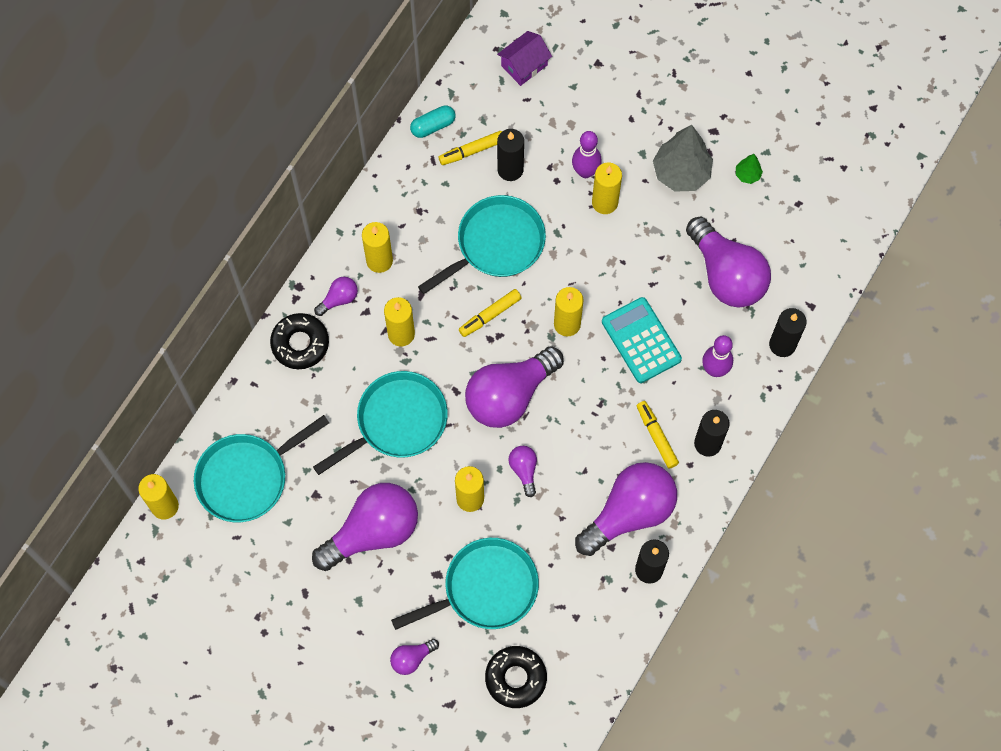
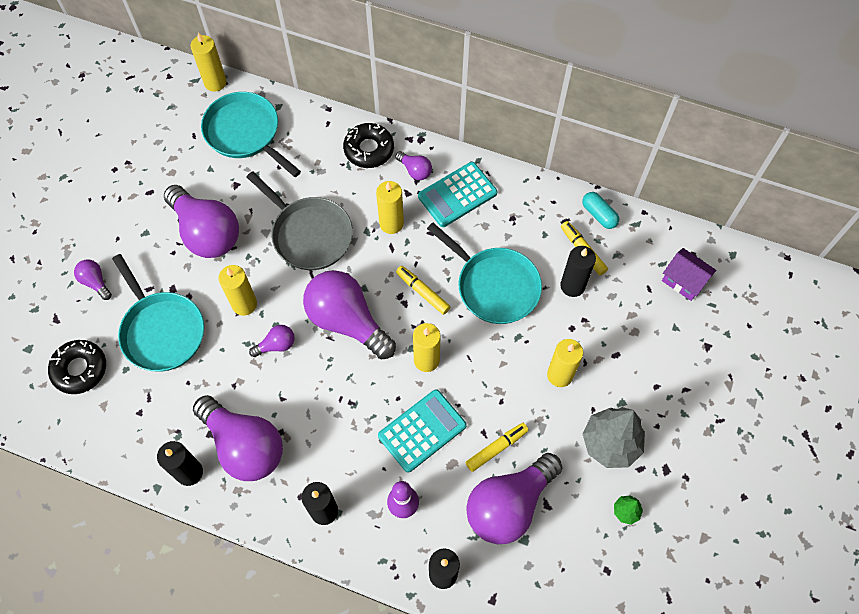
camera: 80 degrees right, 5 degrees down
(379, 260) = (457, 195): yellow candle -> turquoise calculator
(397, 421) = (309, 234): turquoise pan -> grey pan
(585, 171) = (588, 352): purple bowling pin -> none
(656, 437) = (324, 460): yellow marker -> yellow marker (496, 448)

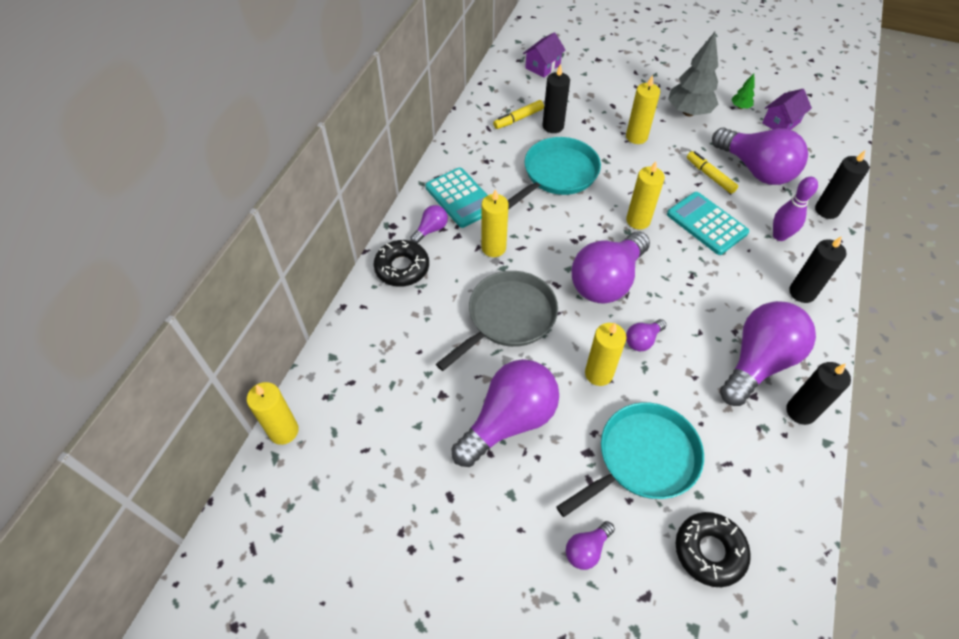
camera: 90 degrees left, 10 degrees down
(245, 133) = (368, 390): turquoise pan -> none
(276, 345) = (642, 340): purple light bulb -> purple light bulb turned 105 degrees counterclockwise
(423, 292) = (569, 223): yellow marker -> none
(599, 215) = (482, 108): turquoise capsule -> none
(599, 559) = (781, 122): none -> purple house

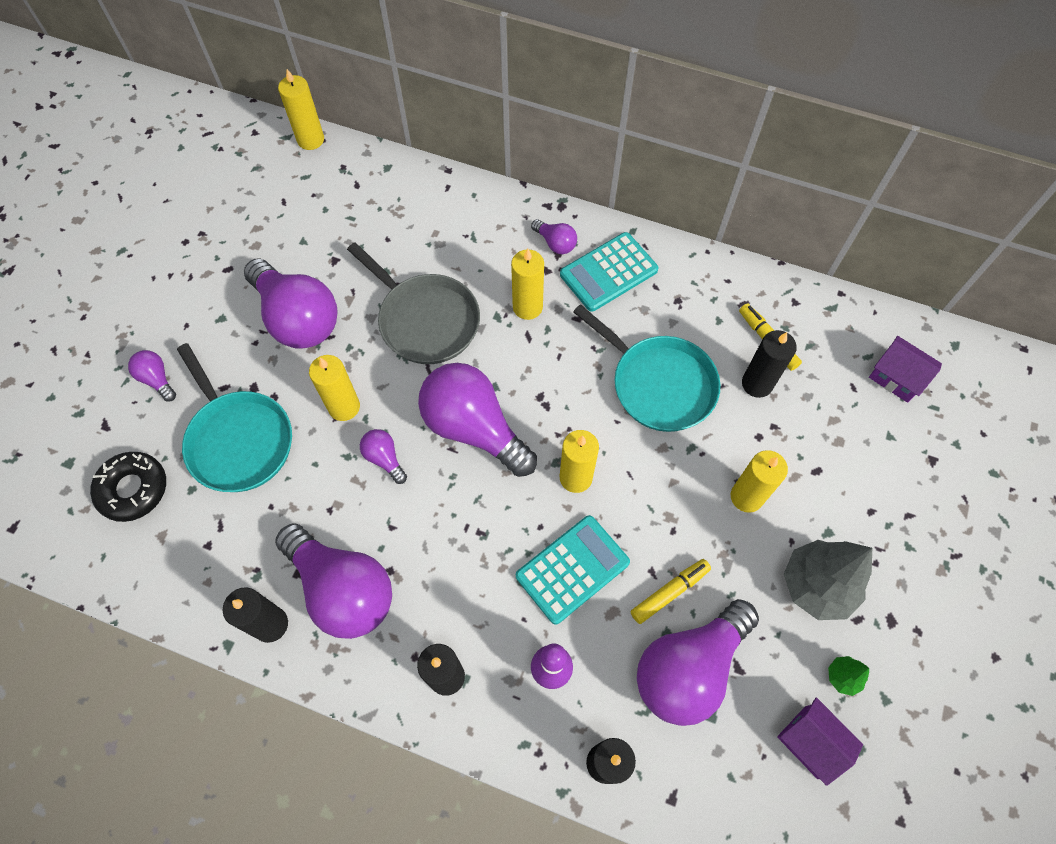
camera: 90 degrees right, 10 degrees up
(402, 268) = (498, 218): black donut -> none

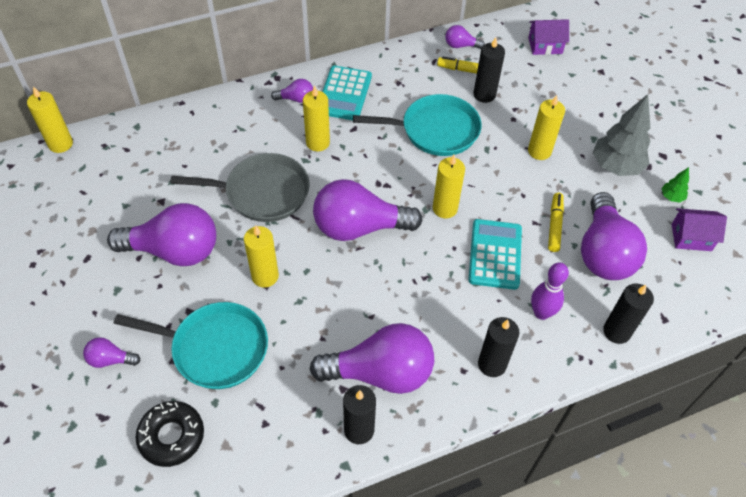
camera: 45 degrees left, 10 degrees down
(384, 458) = (324, 284): purple light bulb -> purple light bulb (460, 45)

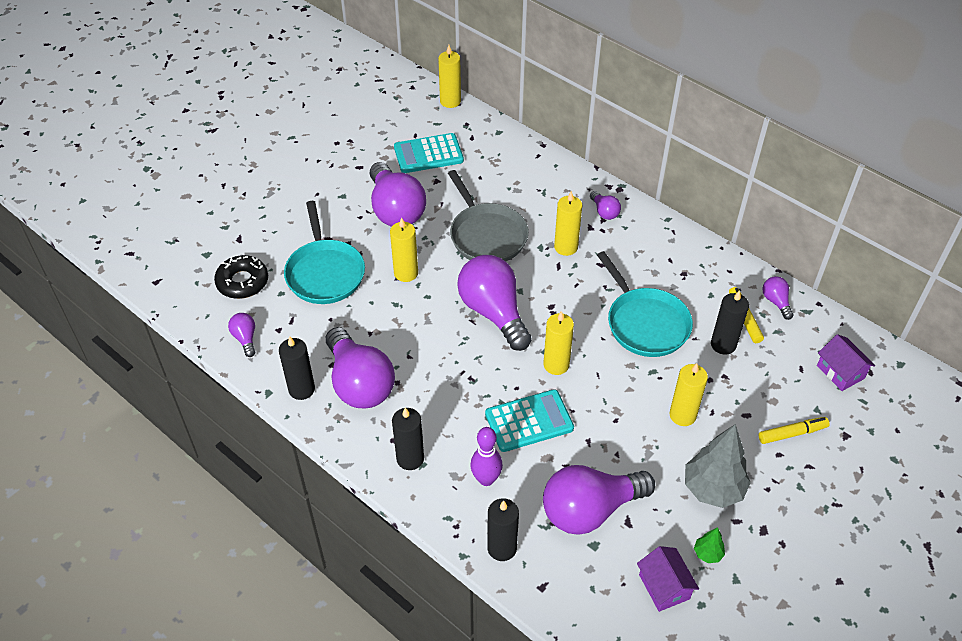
camera: 65 degrees right, 5 degrees down
(110, 359) = (284, 221): purple light bulb -> purple light bulb (245, 338)
(344, 94) = (637, 241): turquoise calculator -> turquoise calculator (428, 154)
(554, 225) = (595, 458): yellow marker -> yellow marker (792, 433)

